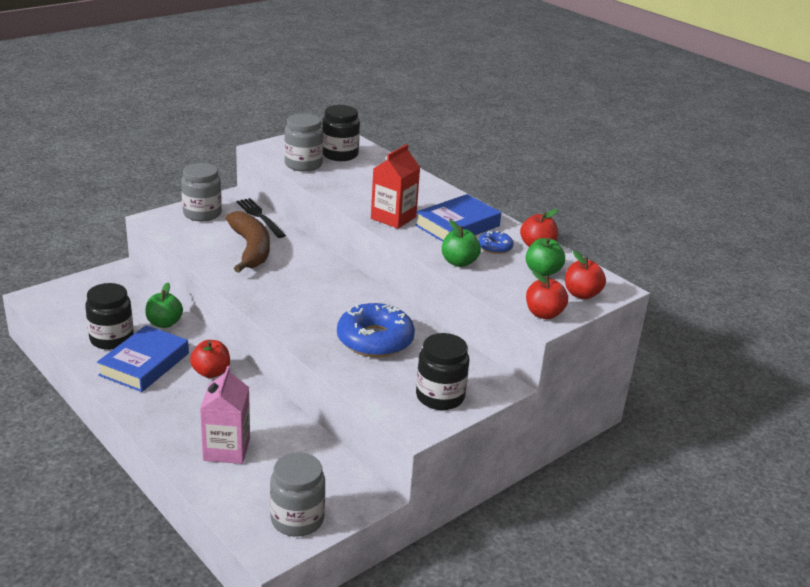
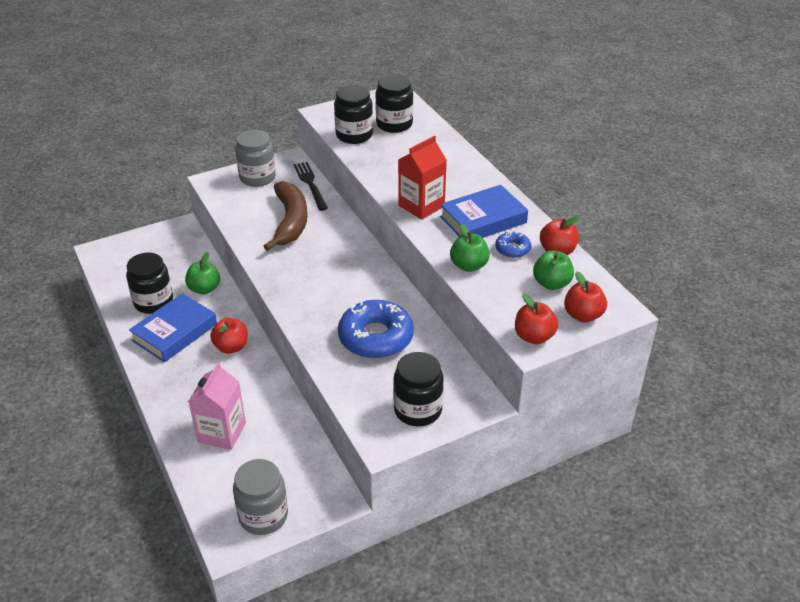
camera: 15 degrees right, 10 degrees up
(303, 164) = (354, 135): grey jar -> black jar

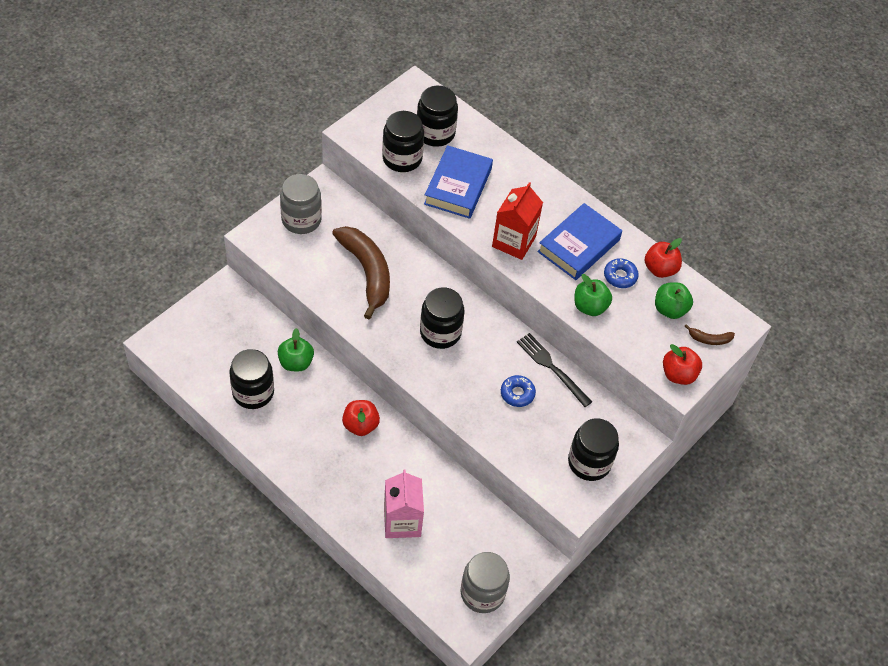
camera: 25 degrees left, 15 degrees up
(175, 332) = (295, 423): blue book -> blue book (458, 186)
(310, 184) = (361, 216): black fork -> black fork (552, 367)
(329, 276) = (440, 332): none -> black jar
(376, 337) = (517, 394): blue donut -> blue donut, size x0.48
(583, 315) = (709, 339): red apple -> brown banana

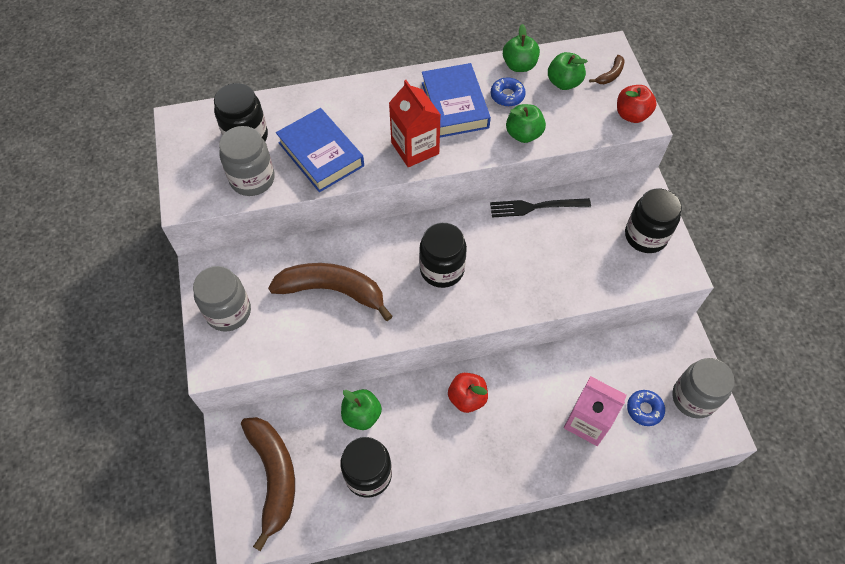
camera: 50 degrees left, 5 degrees up
(211, 334) = (274, 476): none -> brown banana
(402, 158) = (252, 179): black jar -> grey jar
(517, 394) = (545, 248): blue donut -> blue donut (644, 409)
(660, 269) = (519, 65): red apple -> green apple

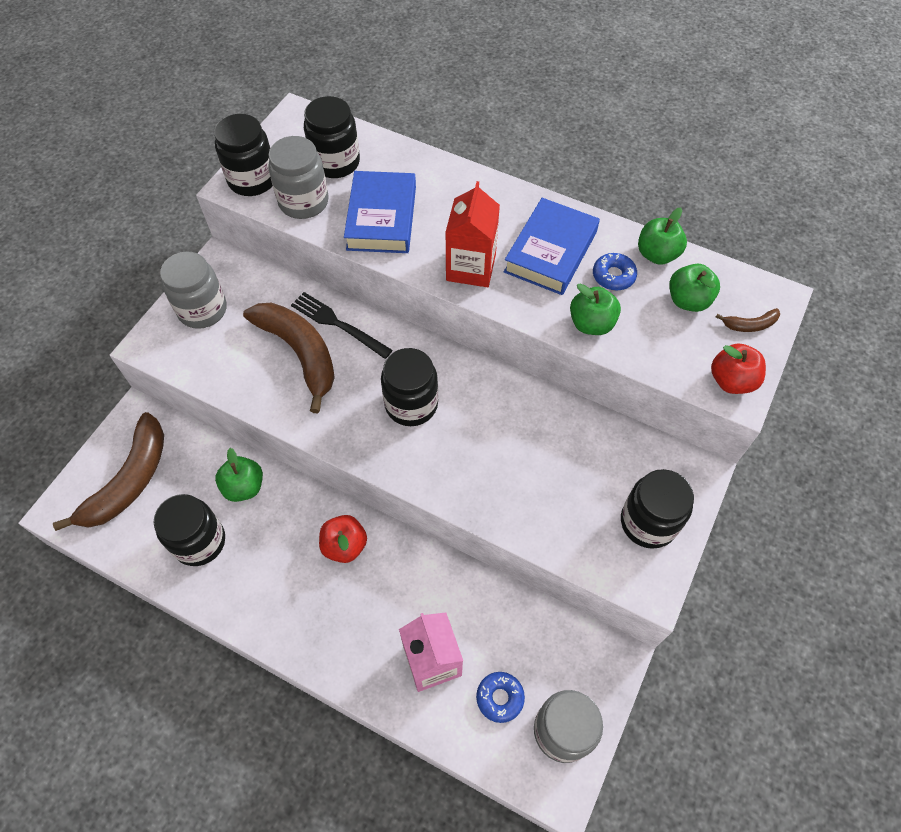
camera: 40 degrees right, 0 degrees up
(196, 188) = (252, 180): none -> black jar
(535, 207) = (560, 411): black fork -> black fork (338, 324)

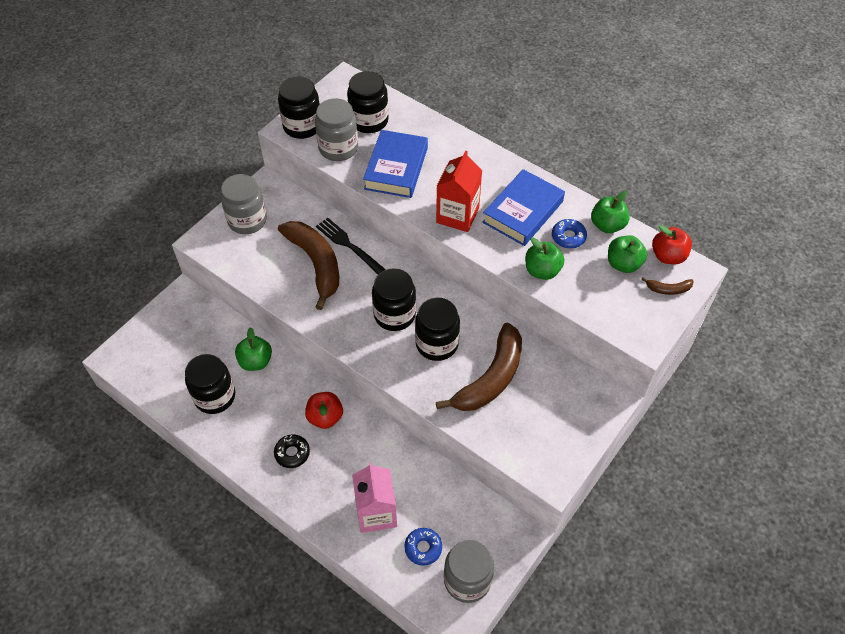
camera: 10 degrees right, 5 degrees down
(129, 480) = (169, 343): brown banana -> brown banana (491, 378)
(311, 600) = (292, 453): none -> black donut
(648, 522) = (561, 430): black jar -> black jar (437, 344)
(731, 381) = (642, 329): red apple -> red apple (668, 256)

